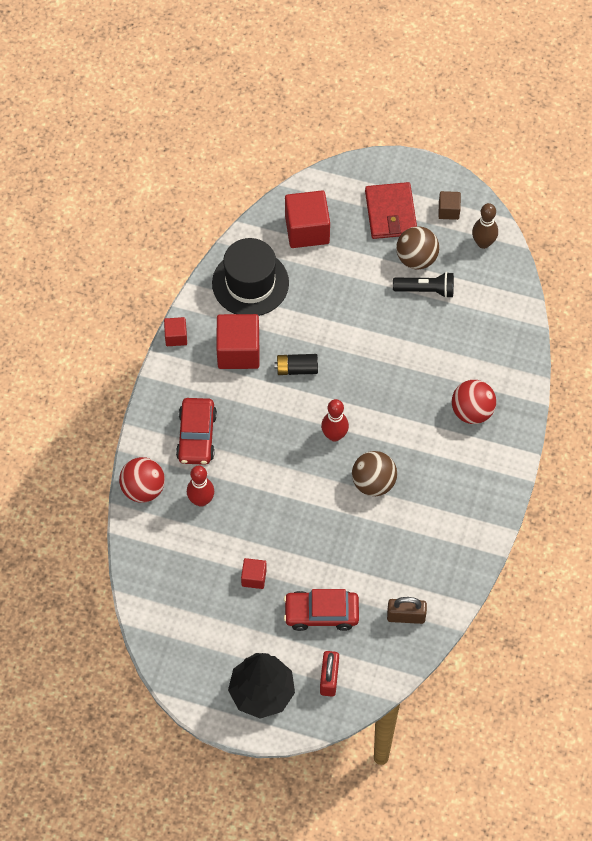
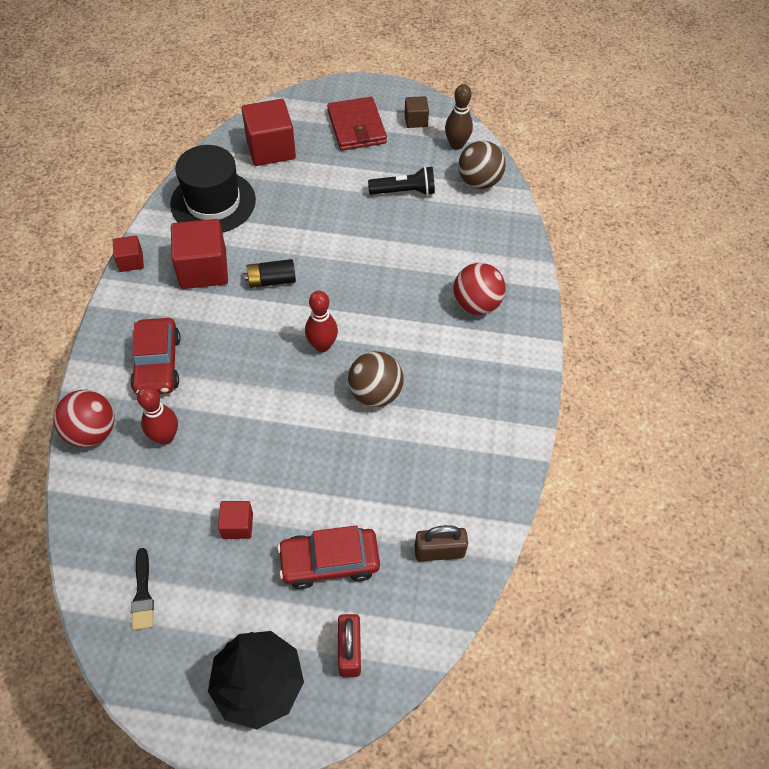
camera: 10 degrees left, 5 degrees down
(181, 619) = (143, 594): none -> black brush
(416, 258) = (389, 164): brown ball -> brown ball (479, 181)

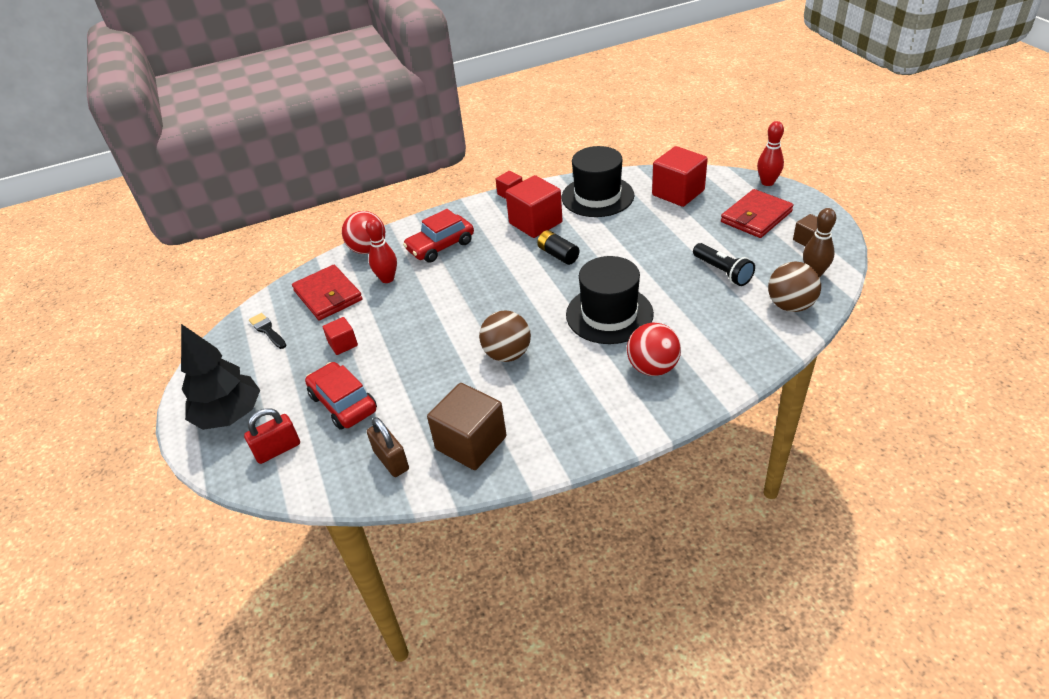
camera: 65 degrees right, 15 degrees down
(138, 506) = (328, 295): none -> red wallet
(143, 594) = (267, 330): black brush -> black brush turned 90 degrees clockwise
(322, 345) = (525, 307): red bowling pin -> red bowling pin (767, 182)
(388, 293) = (609, 314): none -> black hat
(464, 477) = (471, 443): none -> brown cube

